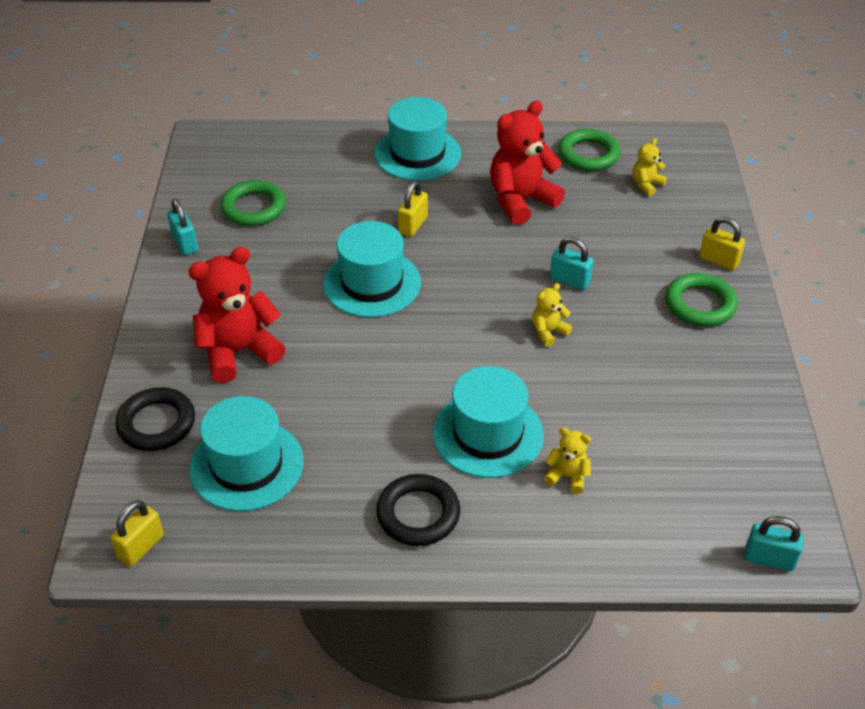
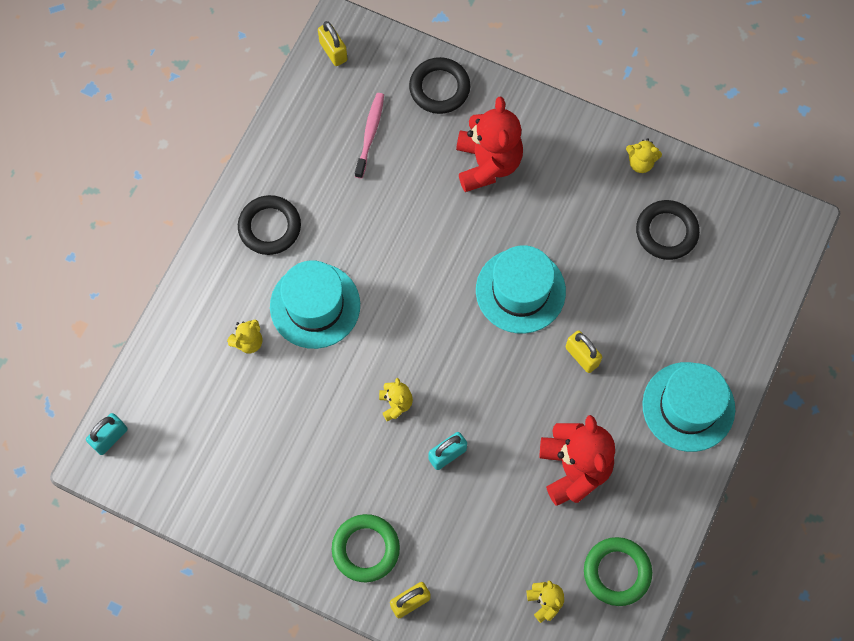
camera: 115 degrees right, 25 degrees up
(185, 243) = (640, 163): turquoise padlock -> yellow teddy bear
(246, 465) = (370, 134): turquoise hat -> pink toothbrush
(253, 208) = (666, 232): green ring -> black ring

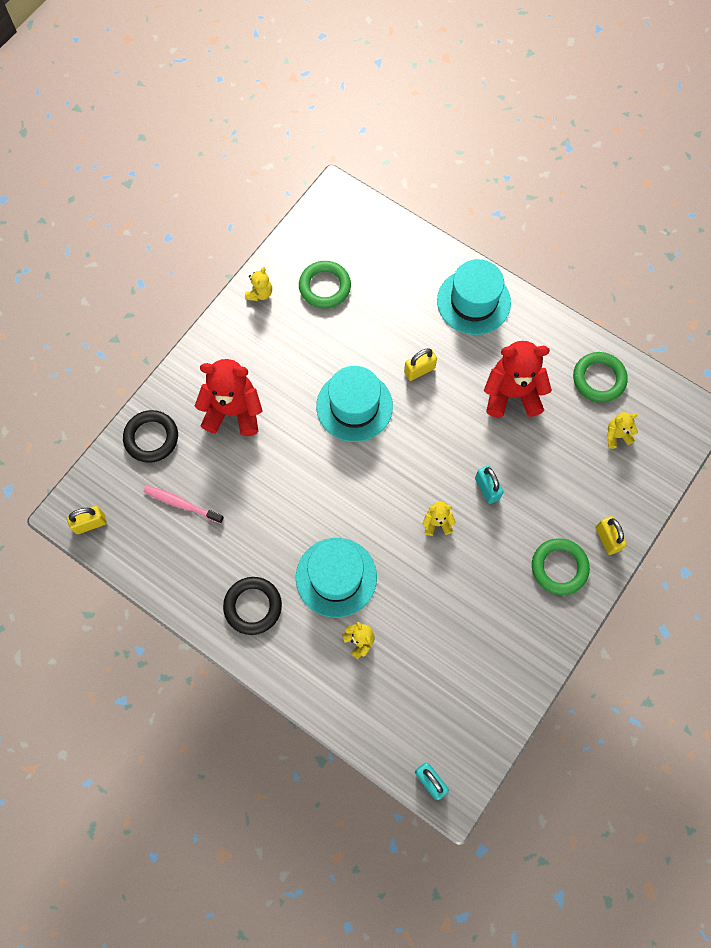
camera: 80 degrees left, 0 degrees up
(666, 232) = (325, 287): black ring -> green ring

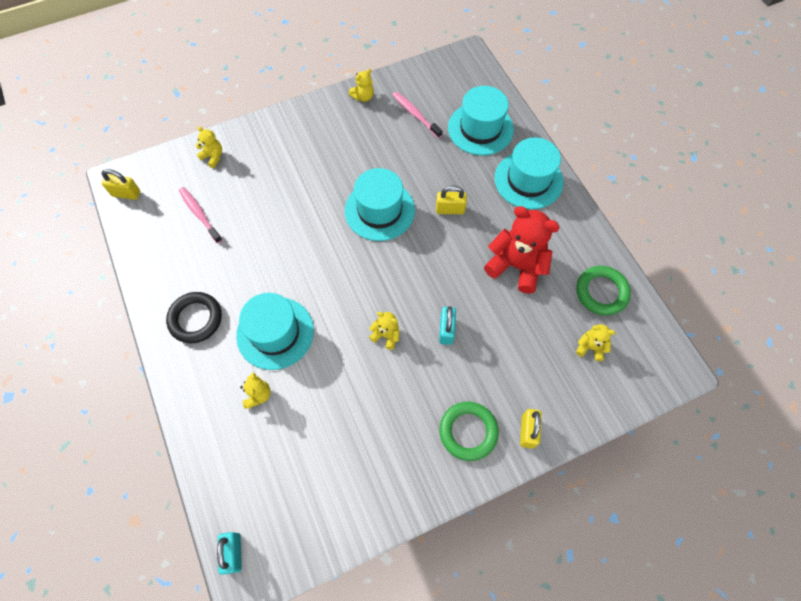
camera: 30 degrees right, 5 degrees down
(151, 438) = (213, 157): black ring -> yellow teddy bear
(233, 411) = (285, 168): red teddy bear -> none
(325, 287) = (415, 114): green ring -> pink toothbrush
(397, 270) = (480, 129): none -> turquoise hat

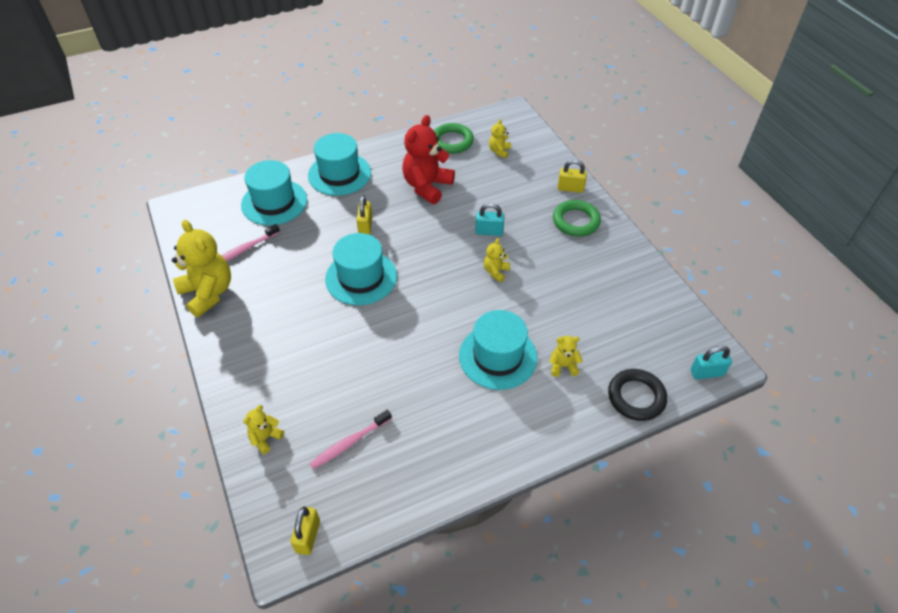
camera: 90 degrees left, 15 degrees down
(196, 319) = (485, 430): black ring -> black ring (636, 397)
(363, 97) = (208, 293): yellow teddy bear -> yellow teddy bear, size x2.09

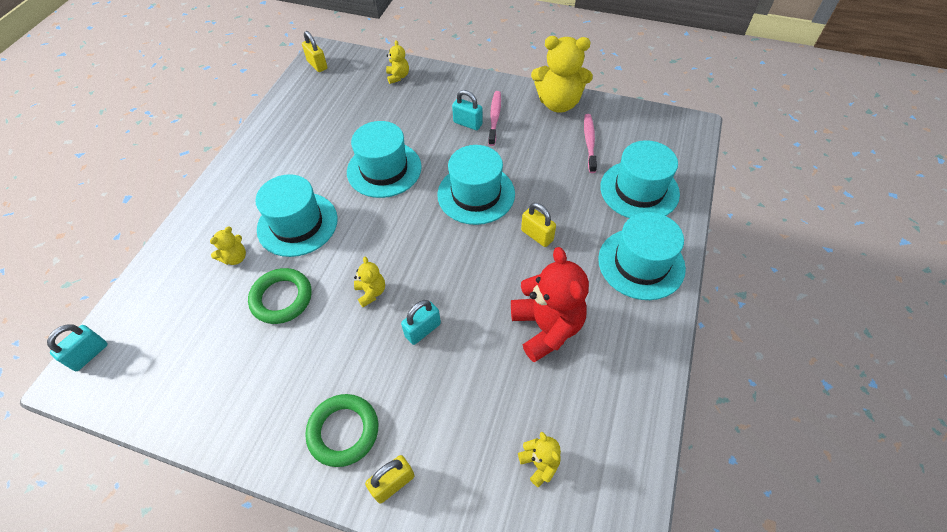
camera: 135 degrees right, 5 degrees up
(287, 334) = (467, 123): none -> turquoise padlock
(349, 443) = (345, 108): pink toothbrush -> pink toothbrush (494, 118)
(393, 349) = (384, 169): none -> turquoise hat
(452, 141) = (609, 422): green ring -> green ring (282, 298)
(636, 397) = (152, 281): black ring -> none

